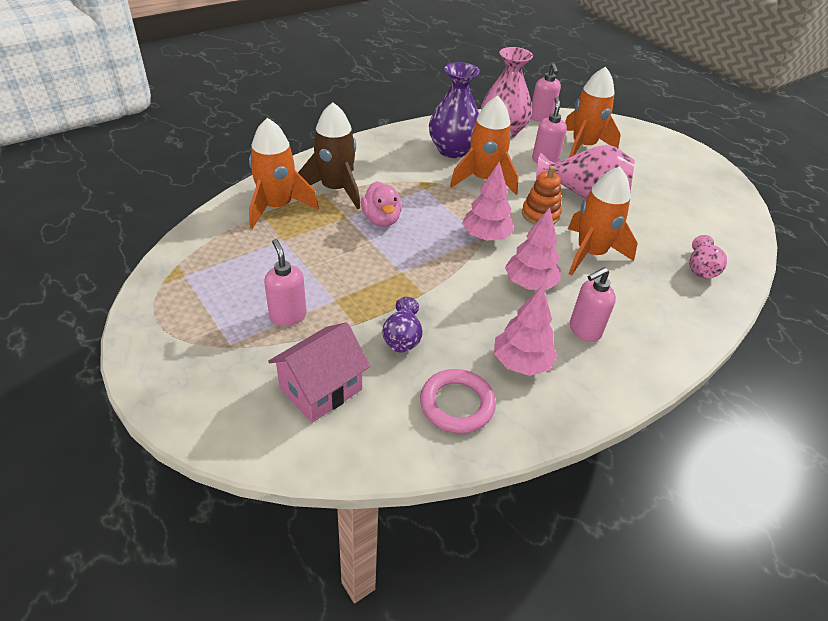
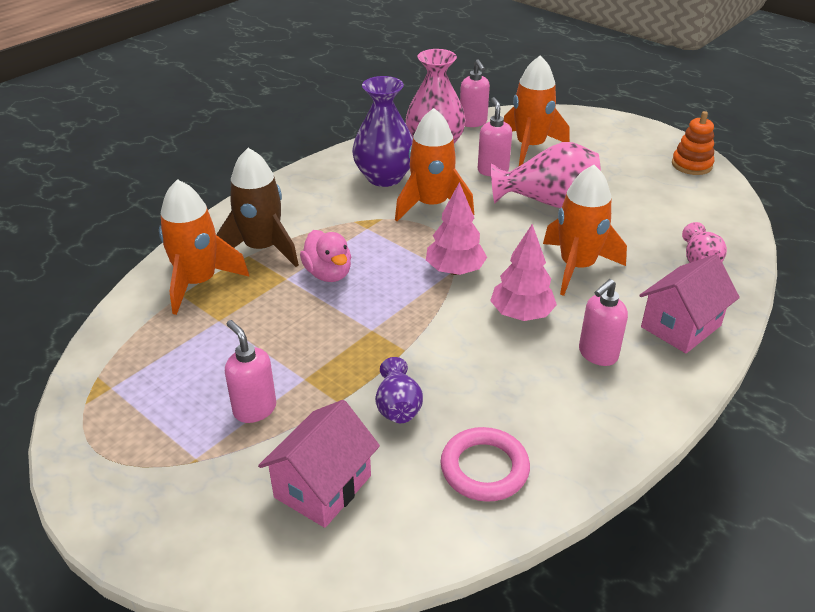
camera: 10 degrees left, 5 degrees down
(521, 363) = (540, 406): pink tree -> none
(540, 215) = (507, 233): orange stacking toy -> orange stacking toy (691, 165)
(665, 322) = (681, 326): none -> pink house

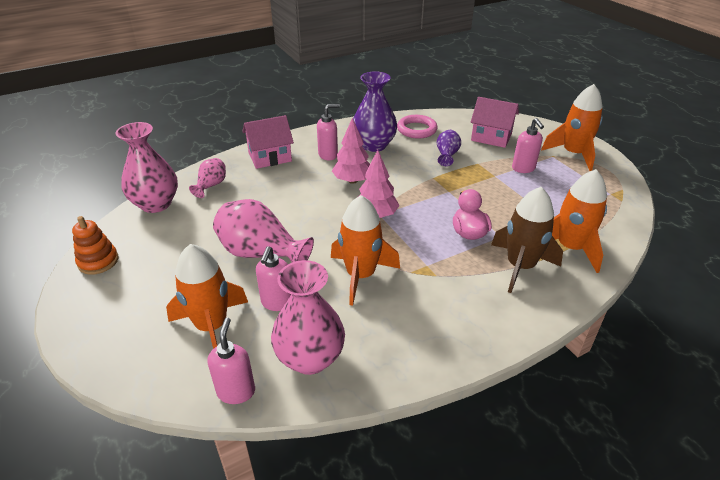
camera: 160 degrees left, 0 degrees up
(322, 486) = (491, 137): pink house -> pink house turned 60 degrees clockwise
(384, 177) = (388, 322): purple vase -> purple vase (374, 145)
(577, 267) = (292, 199): orange rocket -> orange rocket (573, 154)
(728, 224) = (156, 204): none -> pink vase

